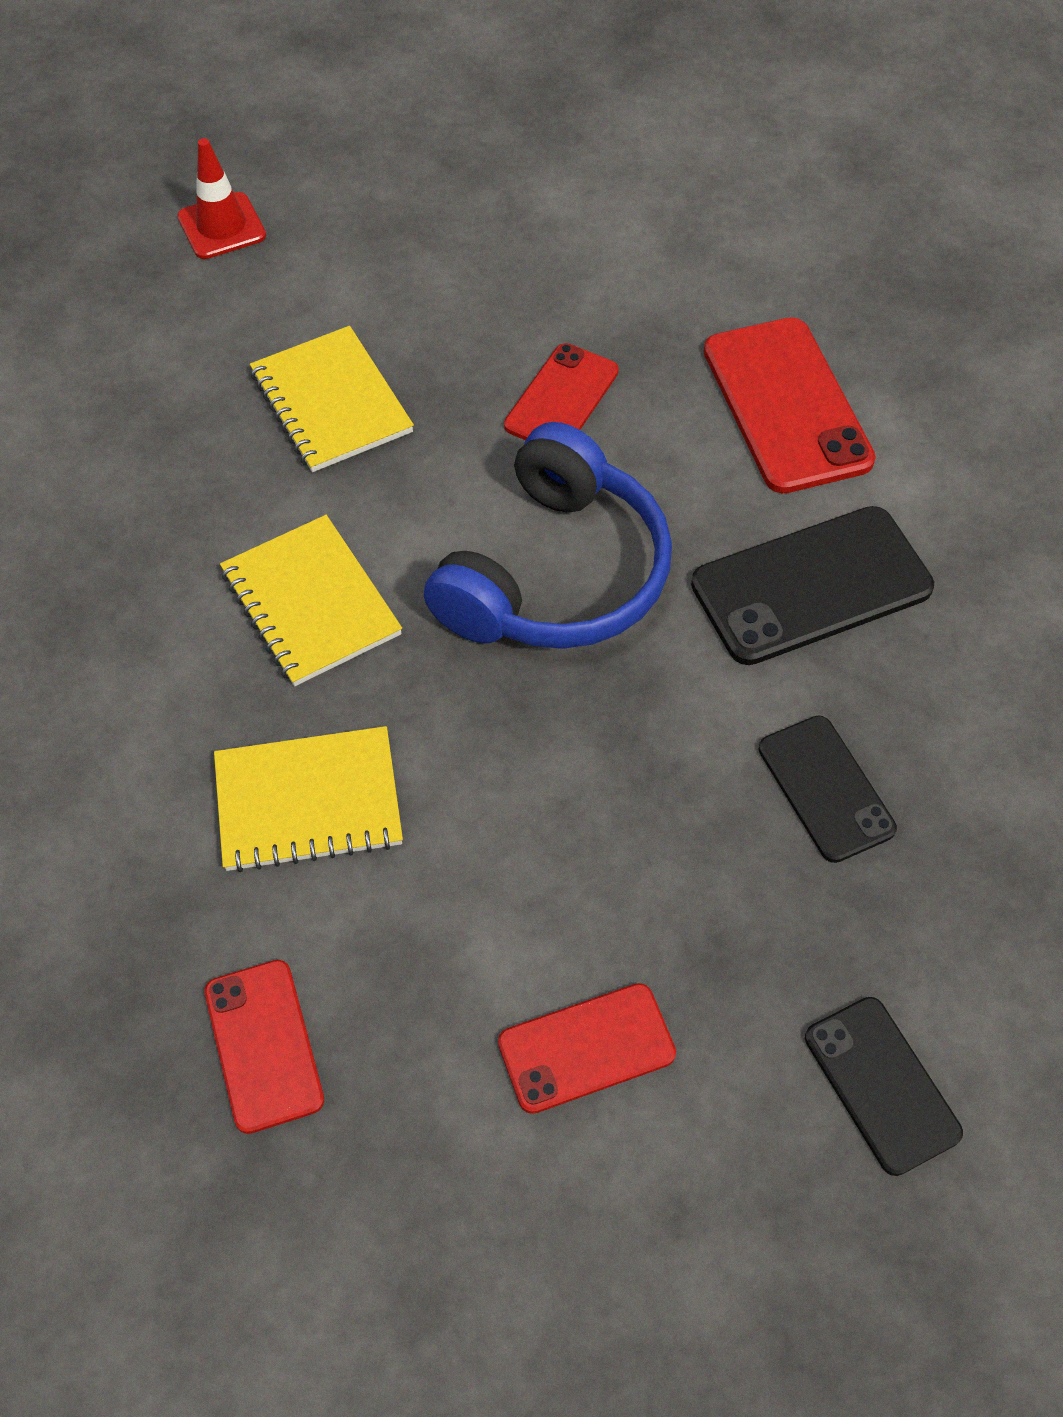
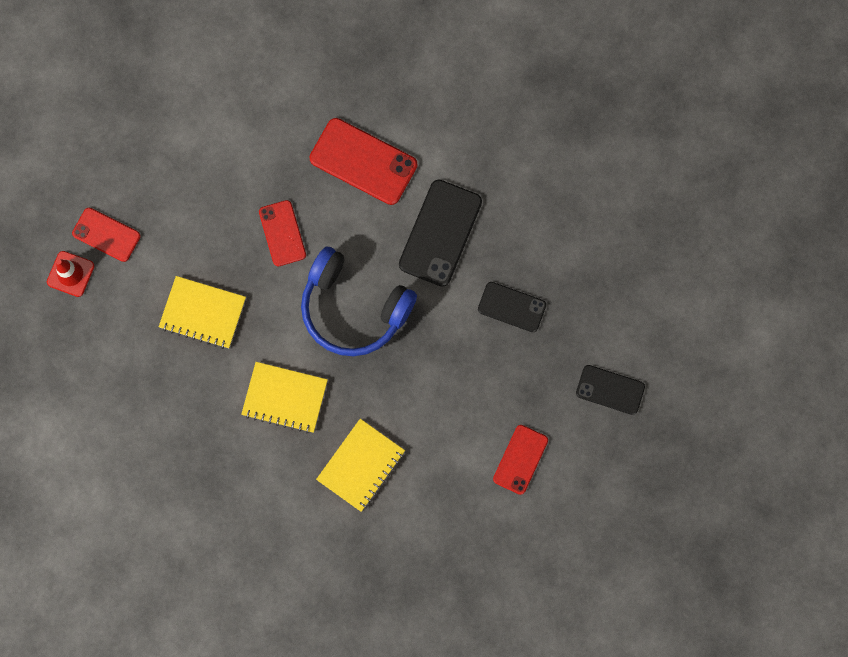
camera: 45 degrees left, 20 degrees up
(263, 1045) = (430, 549): red phone -> red phone (106, 235)
(556, 574) = (353, 308): blue headphones -> blue headphones turned 135 degrees clockwise

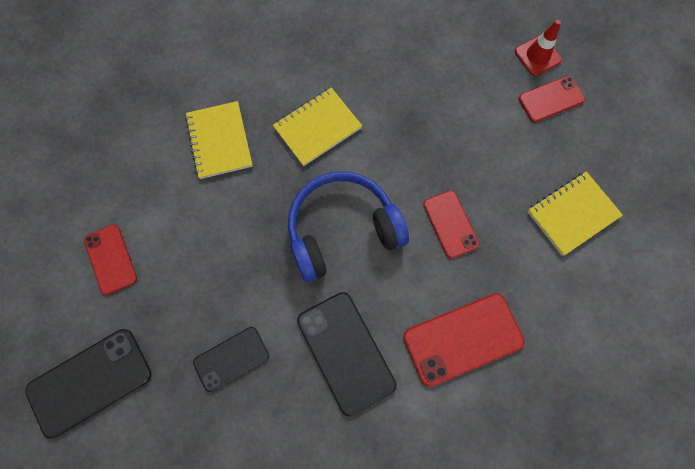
camera: 130 degrees right, 5 degrees down
(203, 313) = (432, 120): yellow notebook -> yellow notebook (572, 214)
(282, 233) = (450, 224): red phone -> red phone turned 45 degrees clockwise
(610, 390) = (90, 382): black phone -> black phone, size x1.60

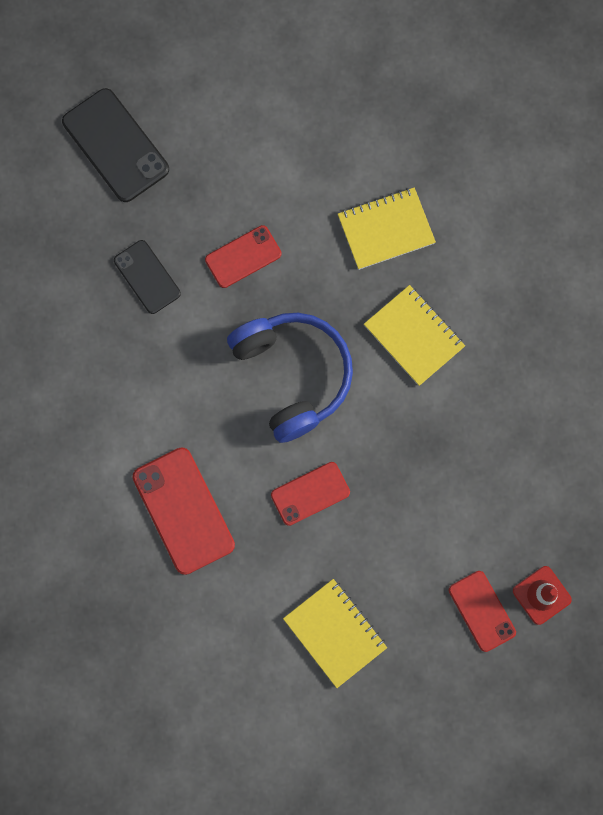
camera: 85 degrees right, 5 degrees up
(110, 259) = (240, 140): red phone -> red phone (243, 257)
(345, 352) = (161, 390): black phone -> none

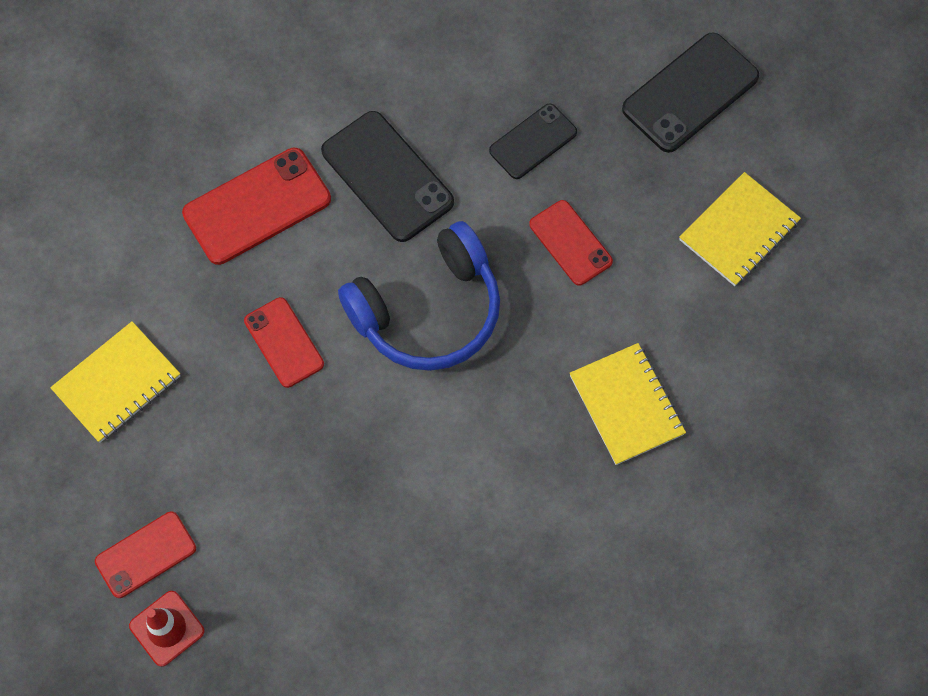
camera: 85 degrees right, 10 degrees down
(167, 399) = (387, 176): none -> black phone
(414, 336) = (491, 449): yellow notebook -> yellow notebook (739, 231)

